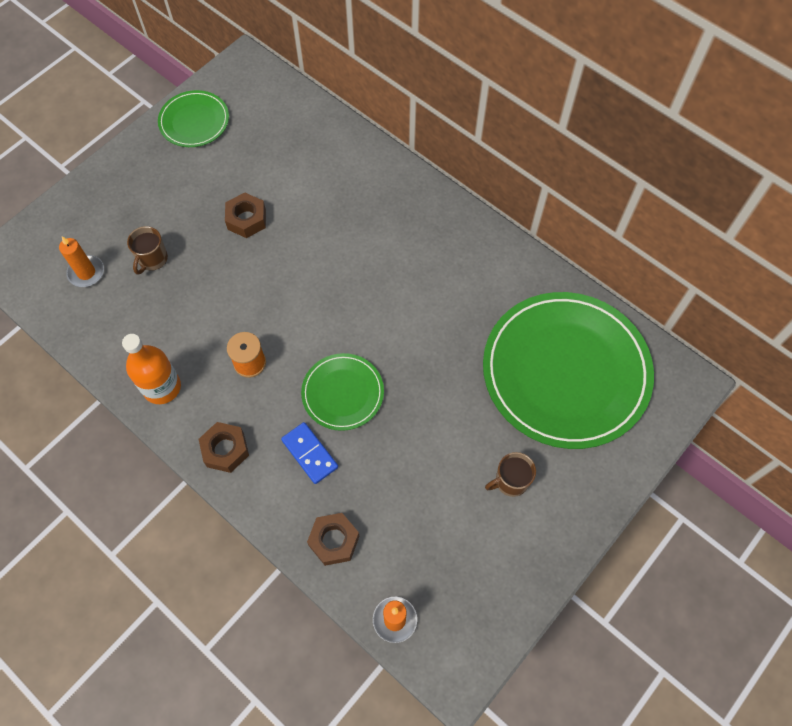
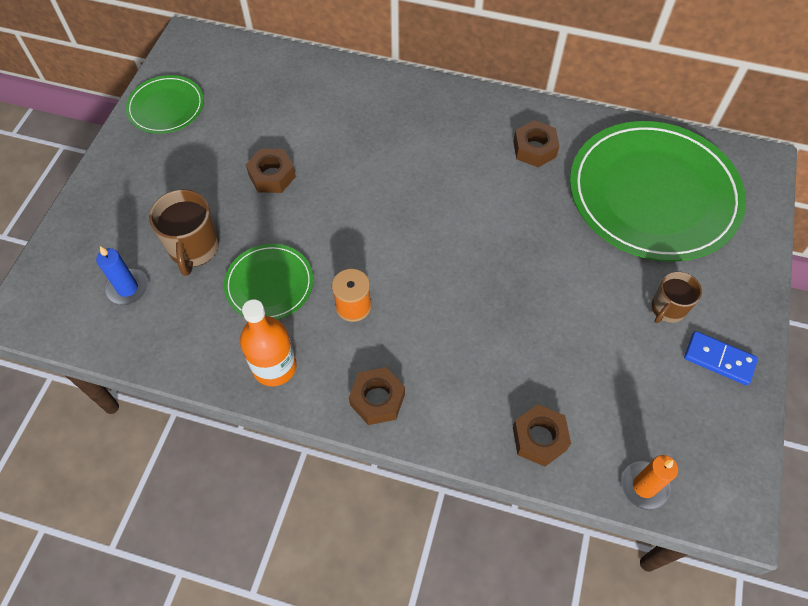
camera: 25 degrees left, 5 degrees down
(86, 272) = (127, 288): orange candle -> blue candle
(152, 259) = (194, 248): brown mug -> brown mug, size x1.52
(310, 453) = (465, 366): blue domino -> blue domino (719, 359)
(343, 393) = (463, 296): green plate -> green plate (269, 284)
(484, 284) = (534, 149): none -> brown nut

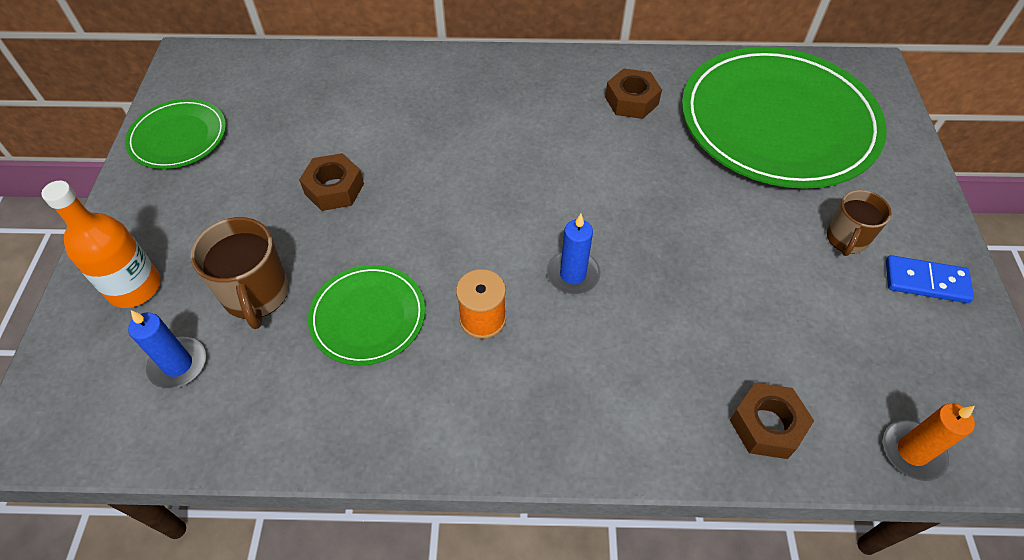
camera: 15 degrees left, 5 degrees down
(274, 367) = (405, 419): orange bottle -> orange bottle (134, 287)
(377, 399) = (551, 428): brown nut -> none
(433, 287) = (573, 274): none -> blue candle

